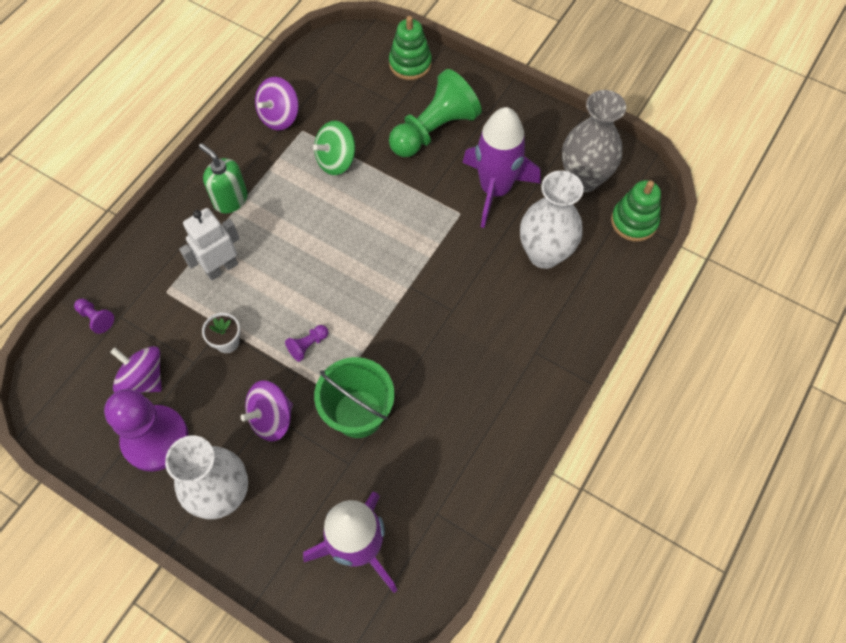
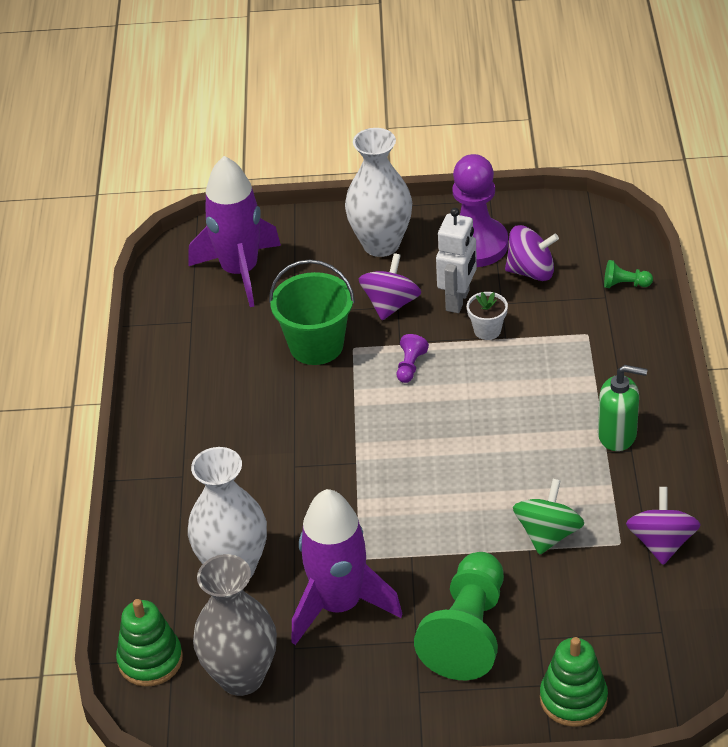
camera: 150 degrees right, 20 degrees down
(96, 318) = (625, 284): purple pawn -> green pawn
(221, 268) = (557, 377): white robot -> white robot (458, 300)

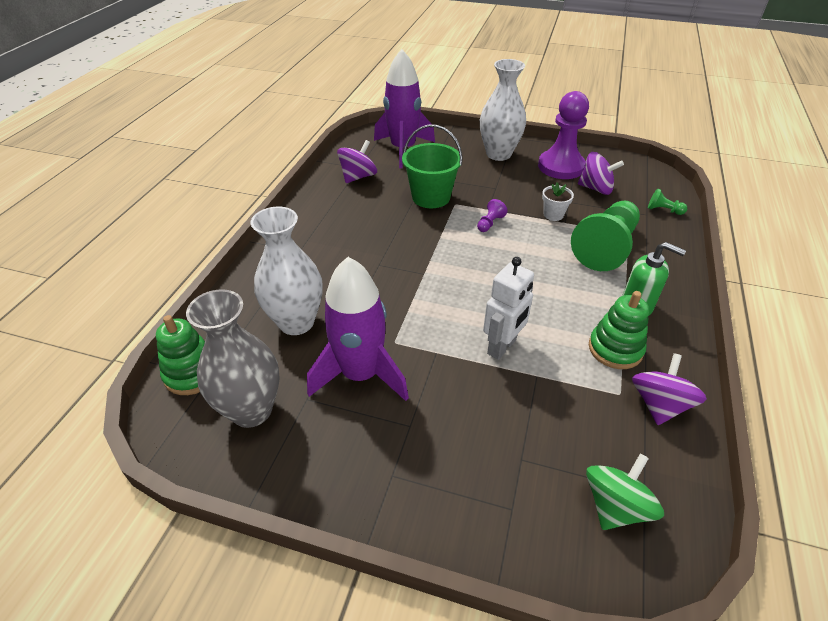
camera: 15 degrees right, 0 degrees up
(391, 304) = (491, 186): purple spinning top -> purple spinning top (358, 177)
(458, 300) = (538, 193): white robot -> white robot (502, 347)
(467, 632) = (458, 432): green pawn -> green pawn (605, 248)
(548, 534) = (557, 367): green spinning top -> green spinning top (615, 506)
(573, 699) = (537, 535): green stacking toy -> green stacking toy (615, 349)

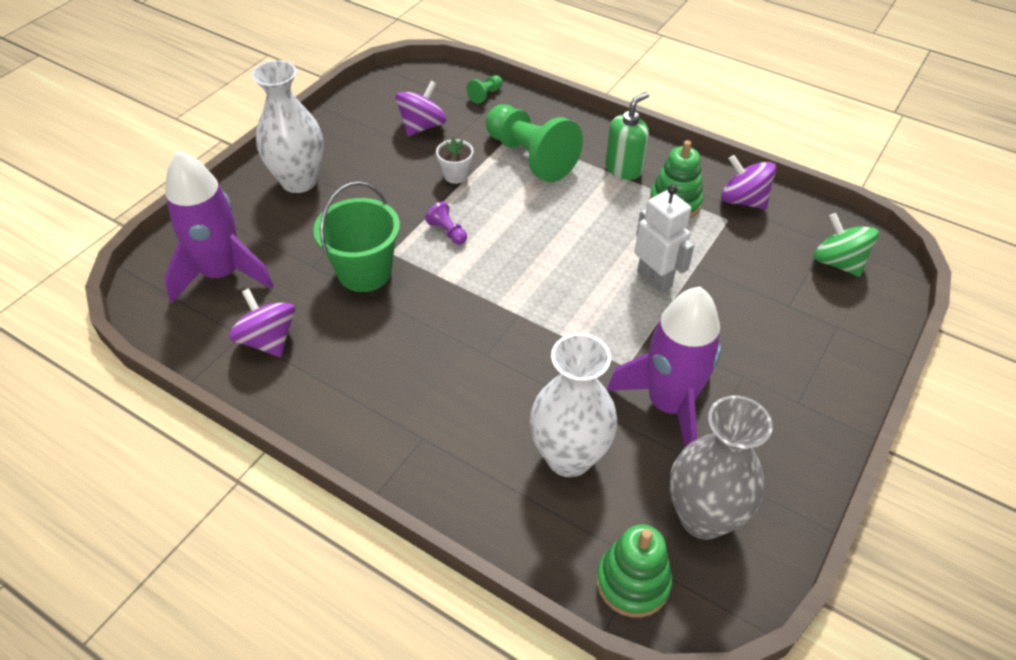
camera: 75 degrees left, 5 degrees up
(561, 166) = (361, 137): purple pawn -> none

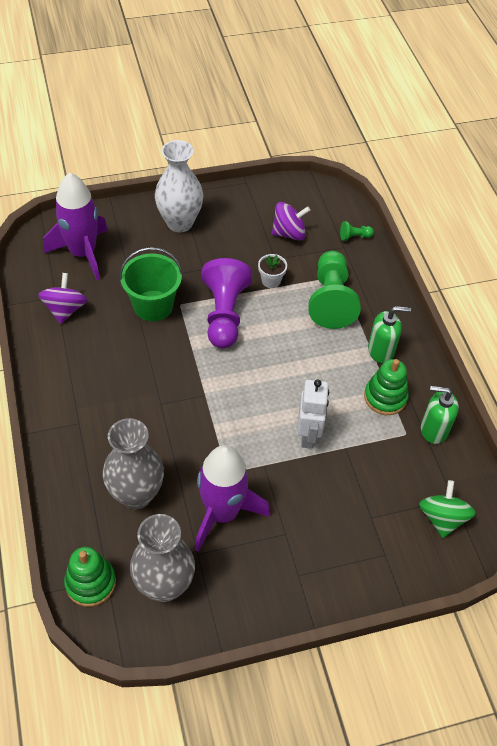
camera: 40 degrees right, 5 degrees up
(447, 232) = (224, 314): purple pawn -> purple pawn, size x2.45
(569, 457) = (136, 494): white vase -> grey vase
(743, 200) = (433, 429): purple spinning top -> green soap dispenser

